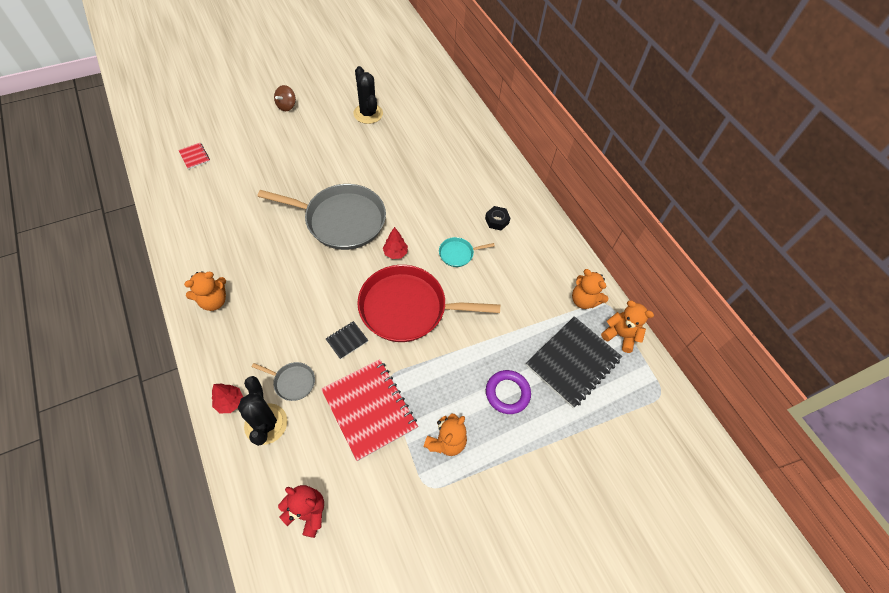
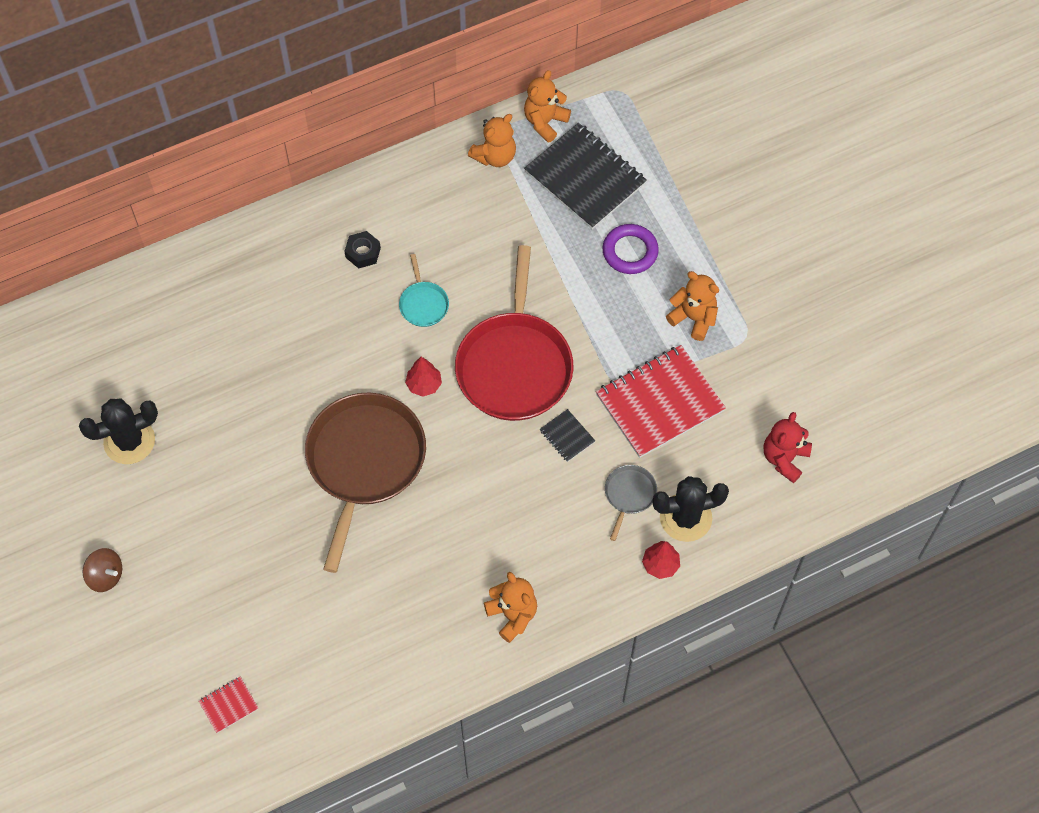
camera: 85 degrees left, 5 degrees up
(341, 220) = (364, 462): grey pan -> brown pan

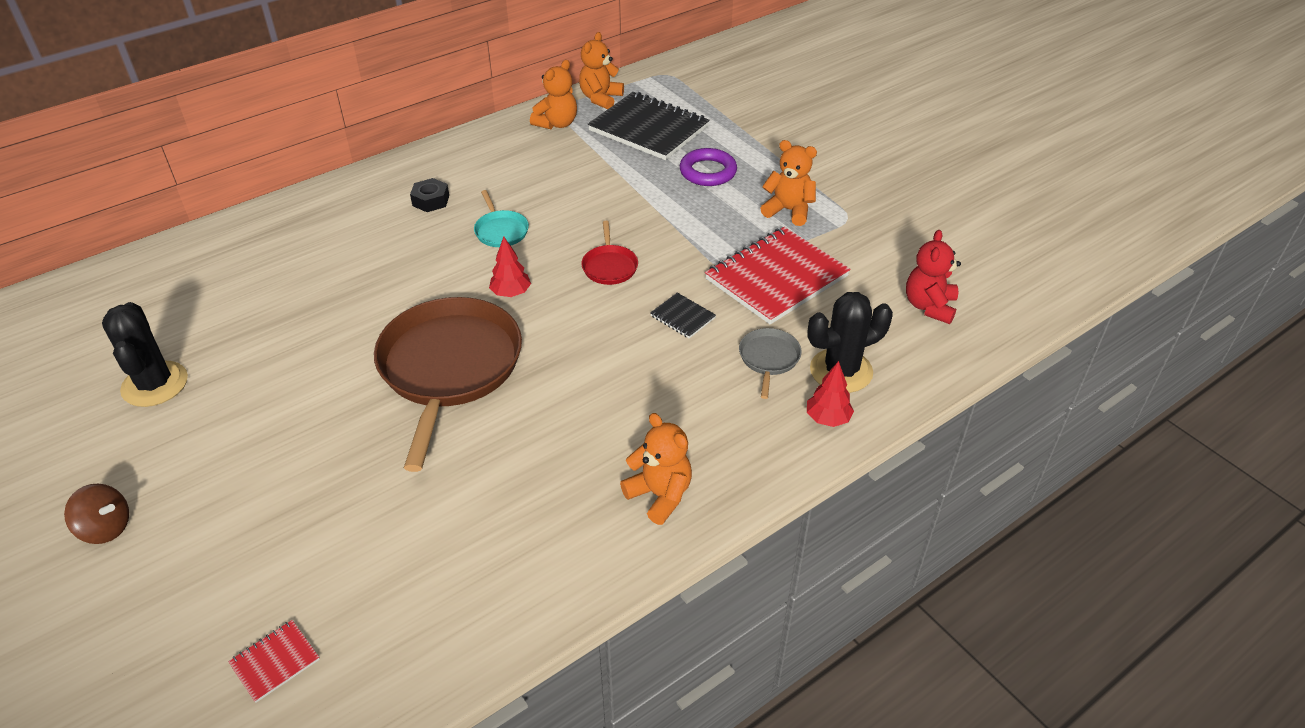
camera: 10 degrees left, 20 degrees down
(129, 441) = (155, 384): black cactus -> black cactus turned 75 degrees counterclockwise
(514, 365) = (609, 266): red pan -> red pan, size x0.43

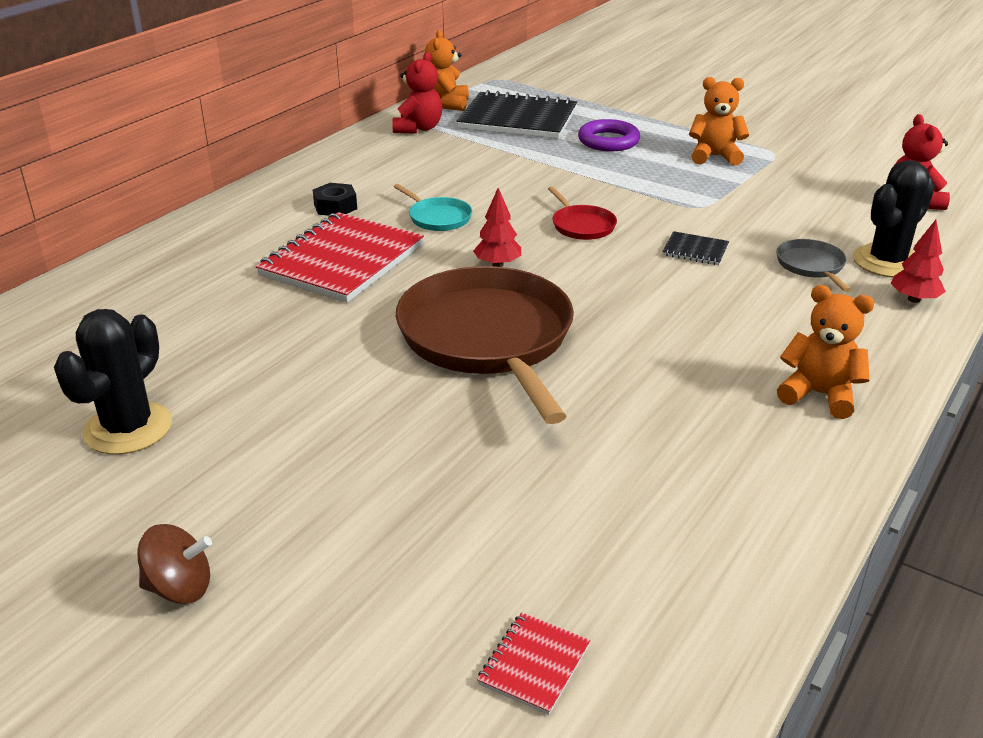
camera: 20 degrees left, 10 degrees down
(155, 384) = (128, 428): black cactus -> black cactus turned 60 degrees clockwise
(557, 124) = (418, 128): orange teddy bear -> red teddy bear
(776, 278) = (755, 206): red notebook -> red notebook (342, 260)

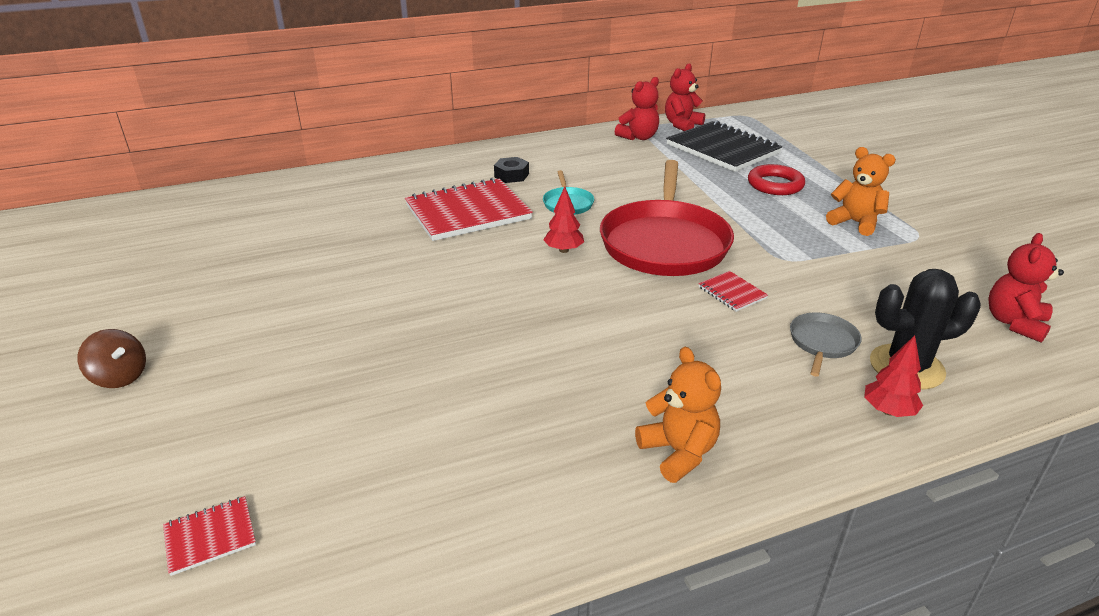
camera: 35 degrees right, 0 degrees up
(128, 428) = (222, 272): black cactus -> none
(446, 104) = (682, 125): orange teddy bear -> red teddy bear
(488, 338) = (487, 300): brown pan -> none
(581, 225) = (664, 242): red pan -> red pan, size x2.32
(608, 141) = (775, 185): purple ring -> red ring
(695, 250) = (732, 293): black notebook -> red notebook

